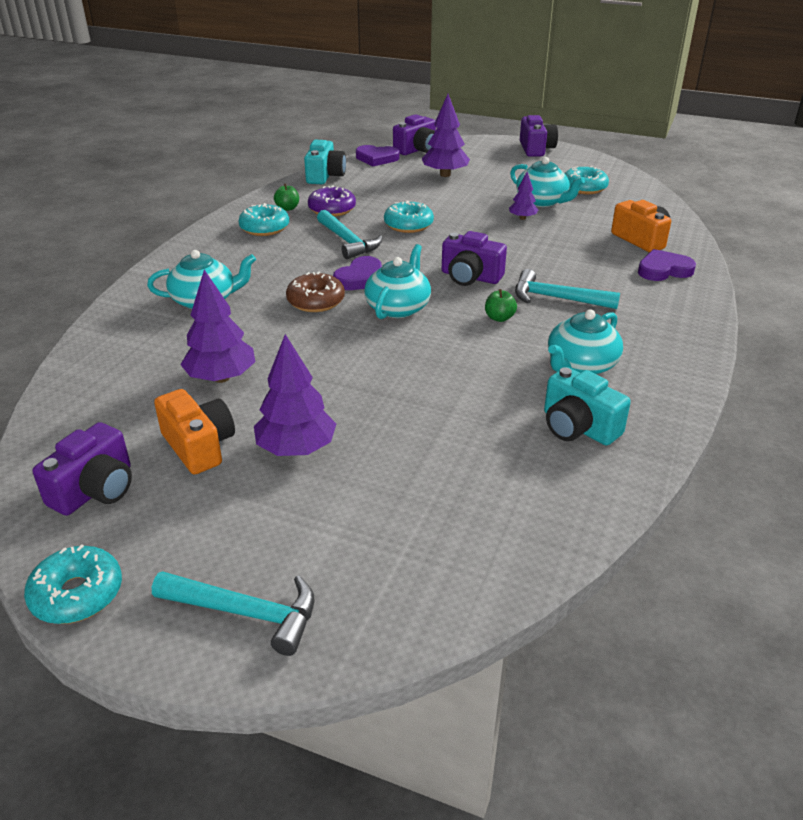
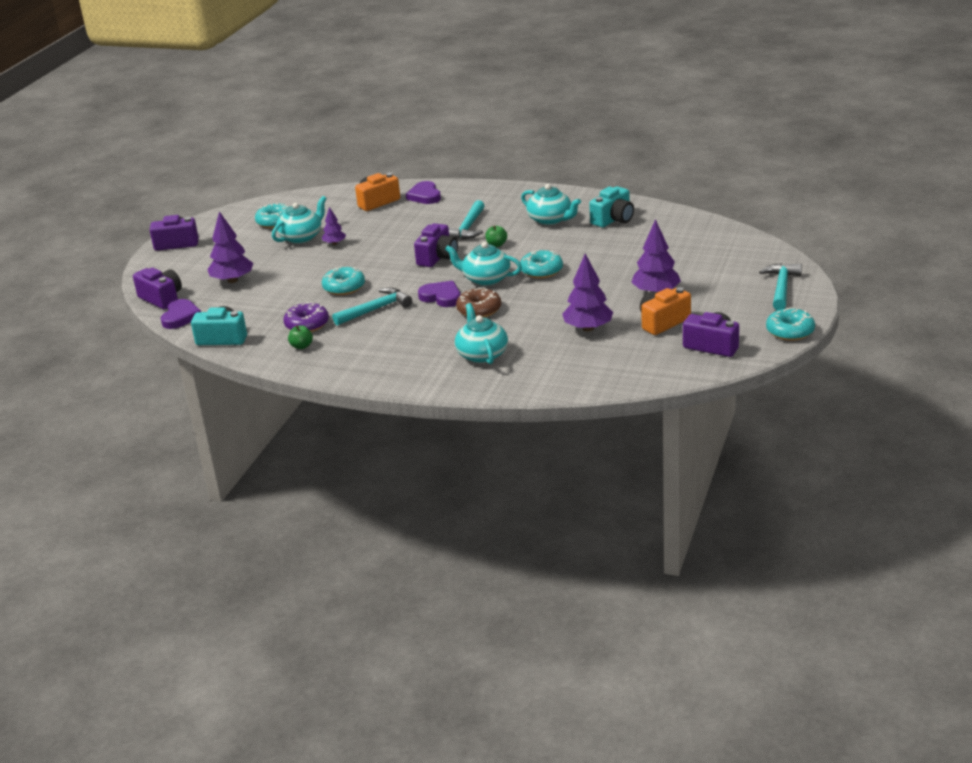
camera: 90 degrees left, 5 degrees down
(264, 228) = (345, 351): turquoise donut -> turquoise donut (541, 271)

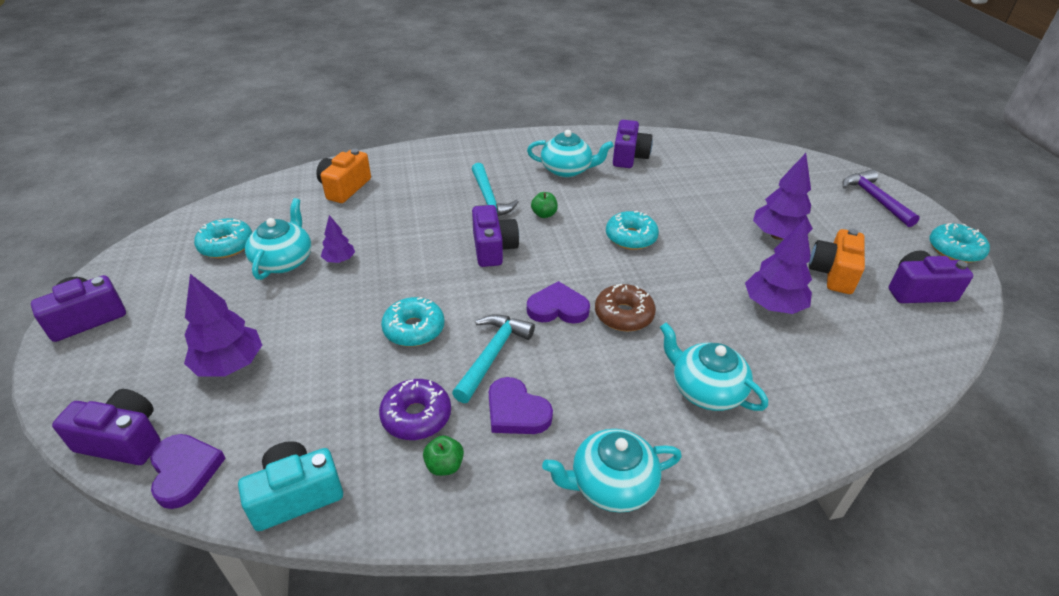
camera: 35 degrees left, 10 degrees up
(425, 196) = (397, 168): purple heart -> purple heart (516, 411)
(486, 279) = (582, 265): turquoise teapot -> turquoise teapot (611, 484)
(613, 219) = (629, 156): turquoise camera -> purple camera
(781, 287) = (874, 199): turquoise hammer -> purple hammer

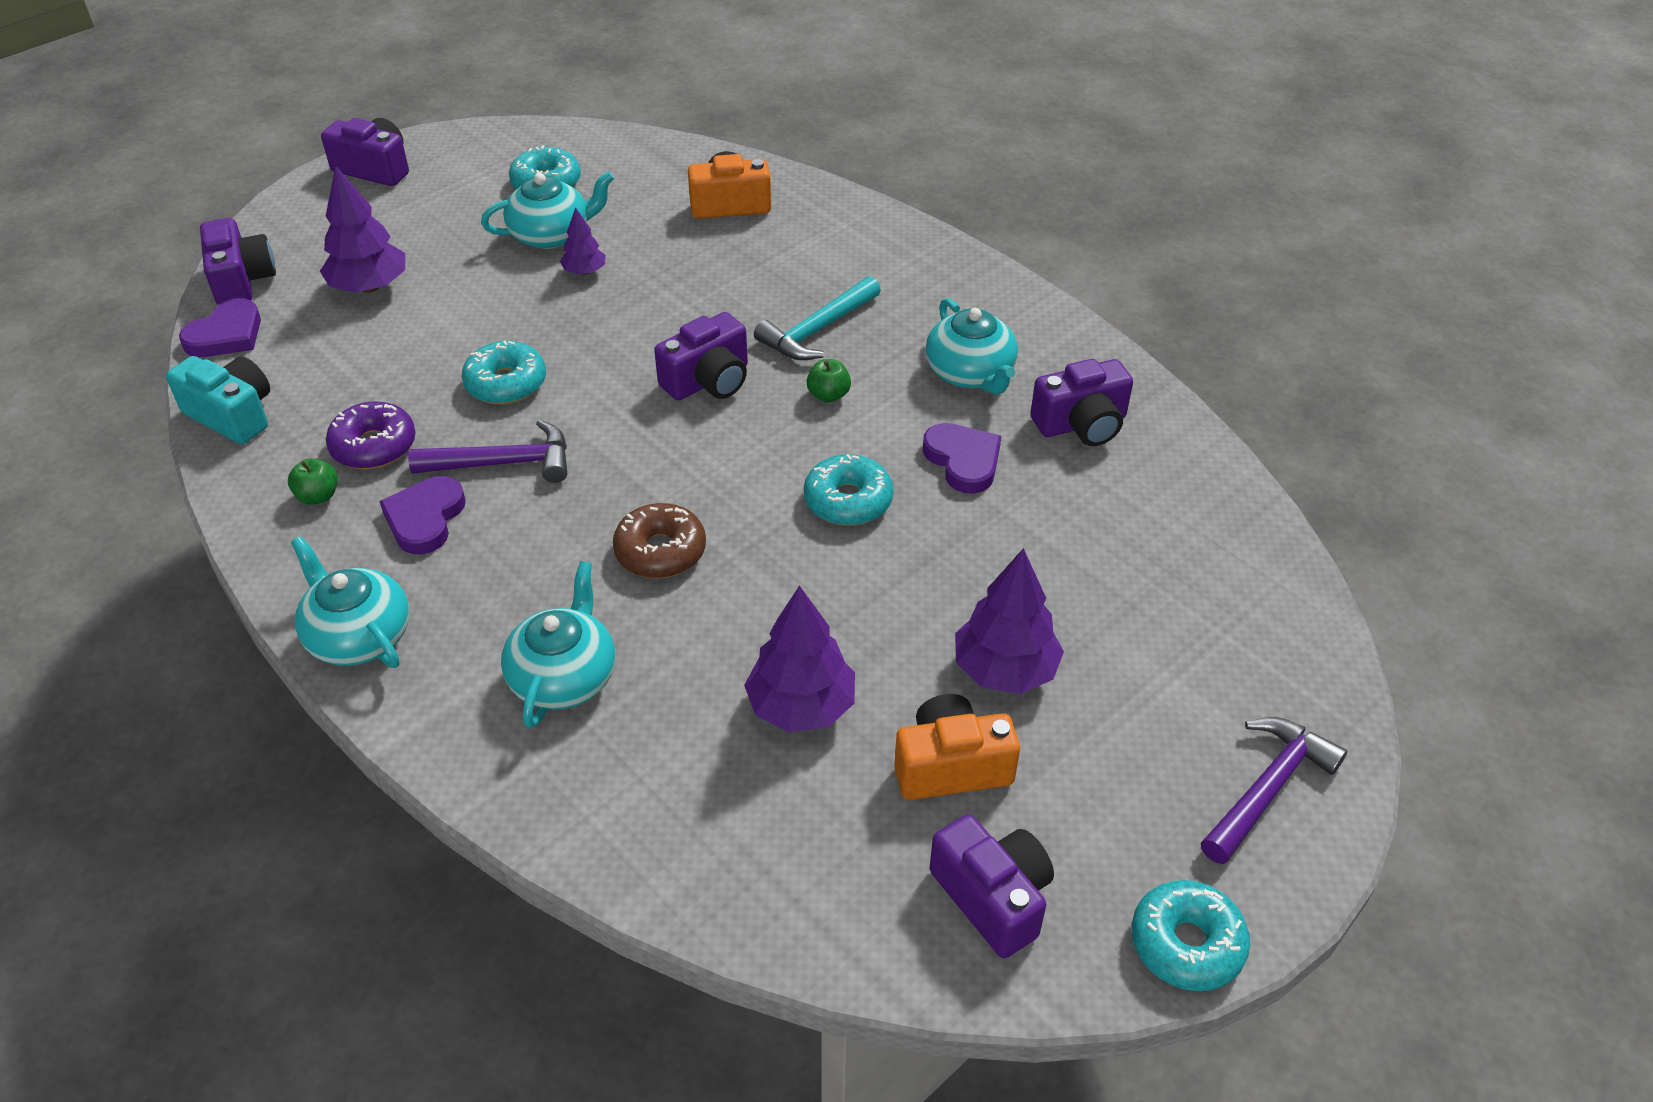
camera: 60 degrees right, 5 degrees up
(492, 355) = (504, 463): turquoise hammer -> purple hammer
(557, 308) = (630, 485): purple heart -> purple heart (963, 460)

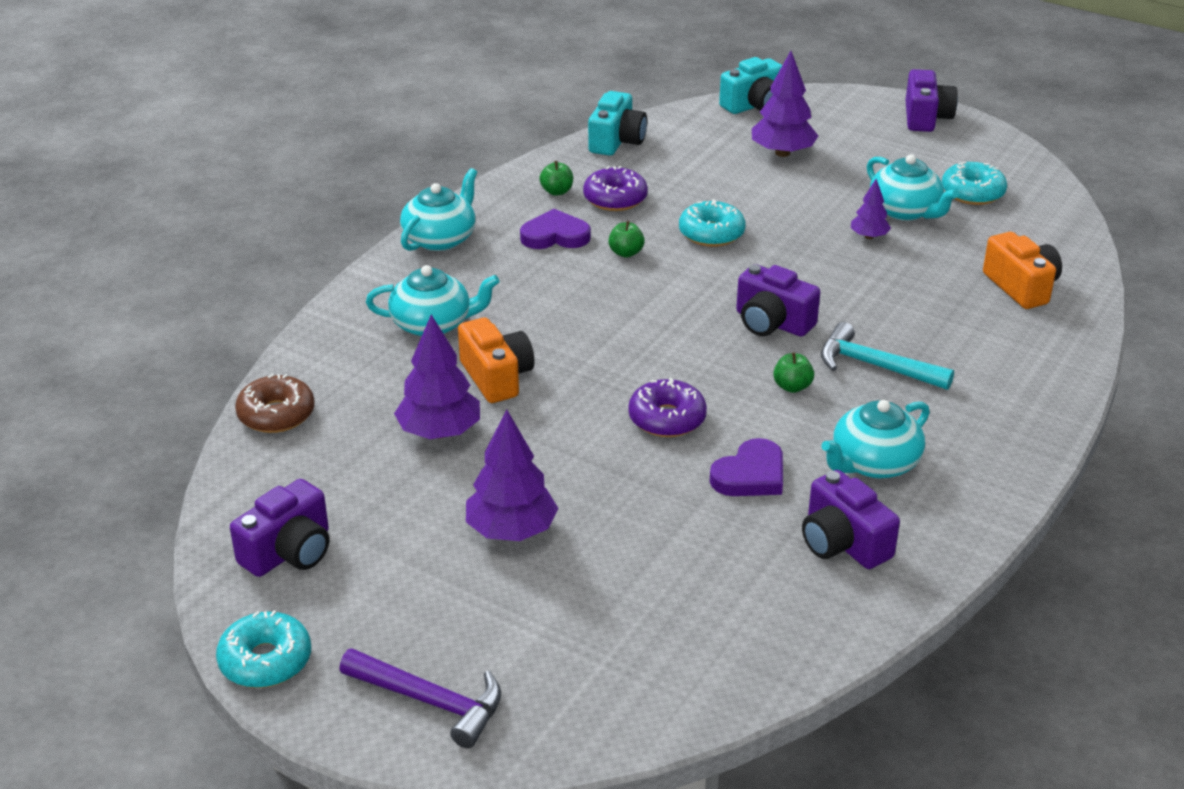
camera: 75 degrees right, 10 degrees down
(226, 335) = (694, 116): purple heart -> none
(242, 280) = (754, 105): purple camera -> turquoise camera
(504, 463) = (626, 253): purple hammer -> green apple
(660, 551) = (568, 339): brown donut -> brown donut (276, 414)
(848, 501) = (667, 419): turquoise donut -> purple donut
(951, 766) = (404, 515): orange camera -> orange camera (496, 377)

